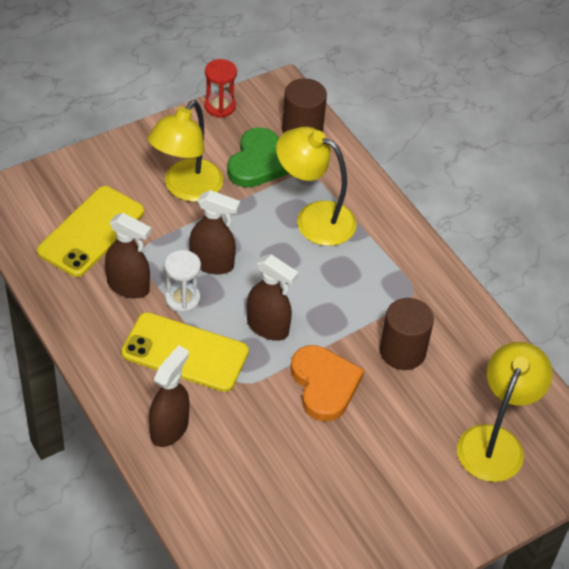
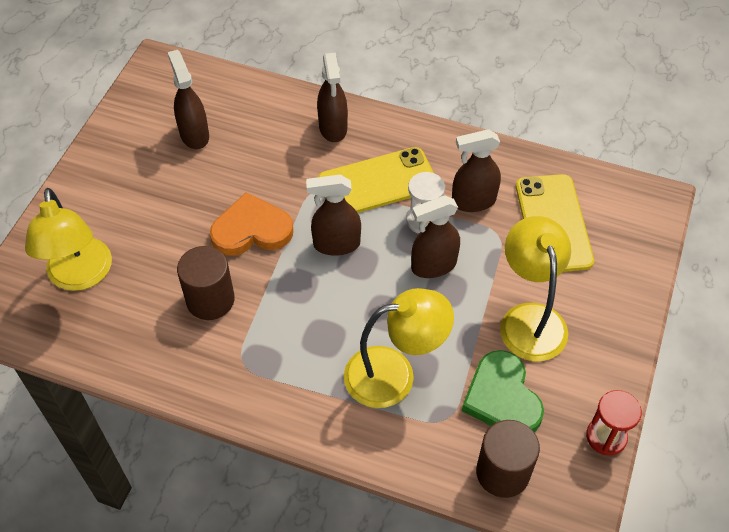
camera: 145 degrees right, 5 degrees up
(299, 513) = (194, 134): none -> brown spray bottle
(324, 385) = (251, 230): orange heart -> orange heart turned 135 degrees clockwise

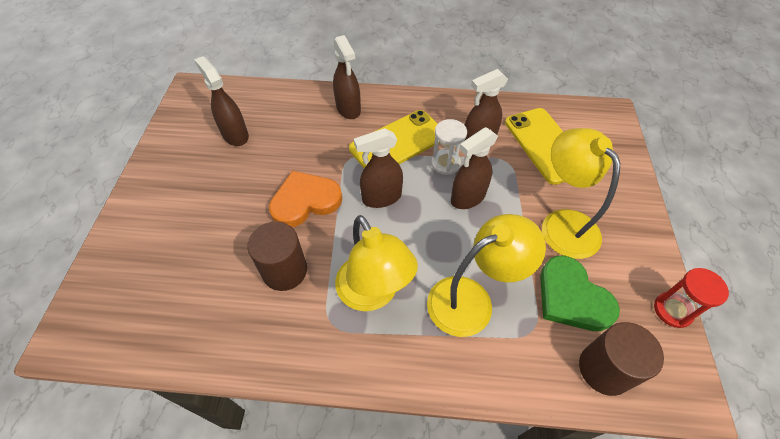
camera: 15 degrees left, 0 degrees up
(80, 276) = (155, 277): yellow lamp -> yellow lamp (373, 294)

